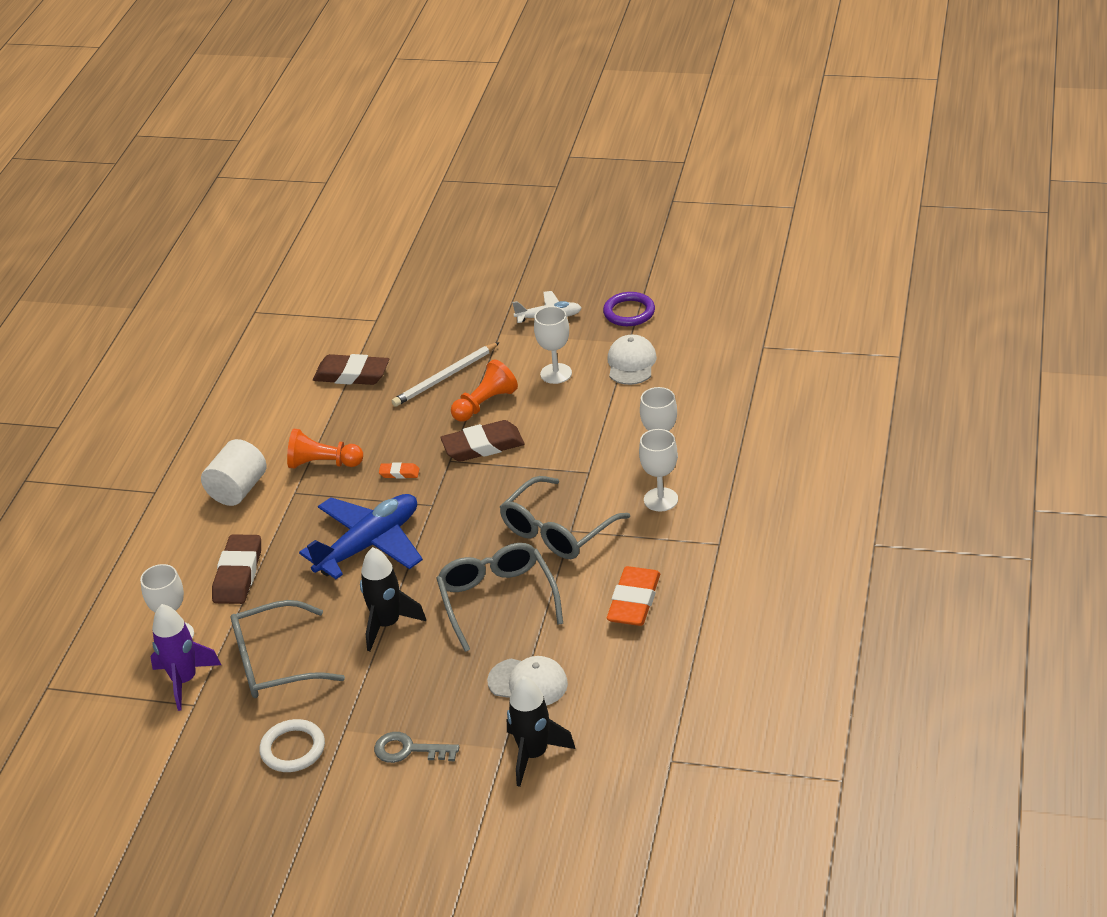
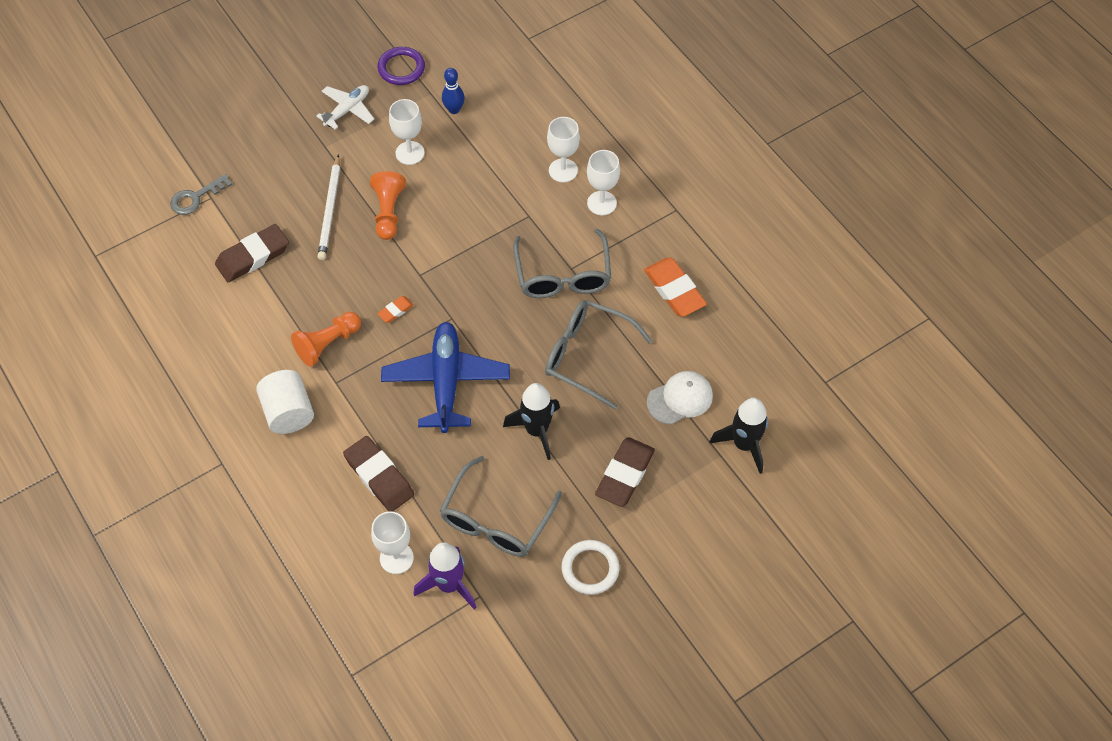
camera: 50 degrees left, 20 degrees up
(409, 750) = (665, 506): grey key -> grey key (196, 198)
(483, 446) = (430, 247): brown eraser -> brown eraser (625, 474)
(631, 363) = (454, 109): white cap -> blue bowling pin

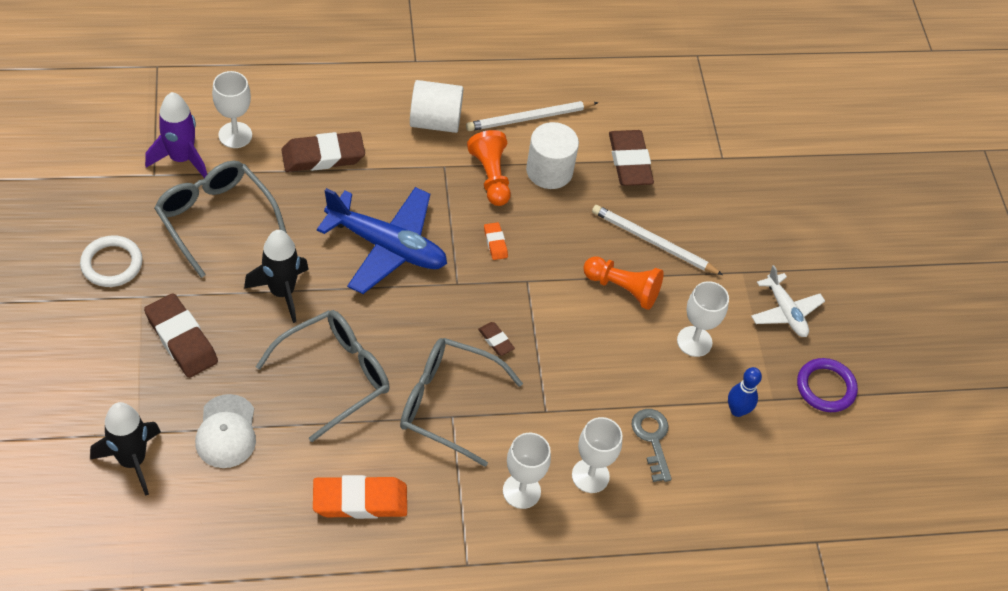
camera: 110 degrees right, 5 degrees down
(196, 198) = (728, 146): grey key -> grey key (652, 439)
(244, 345) = (529, 118): none -> white pencil
(296, 306) = (549, 171): none -> white cylinder
(488, 270) = (496, 340): none -> brown eraser

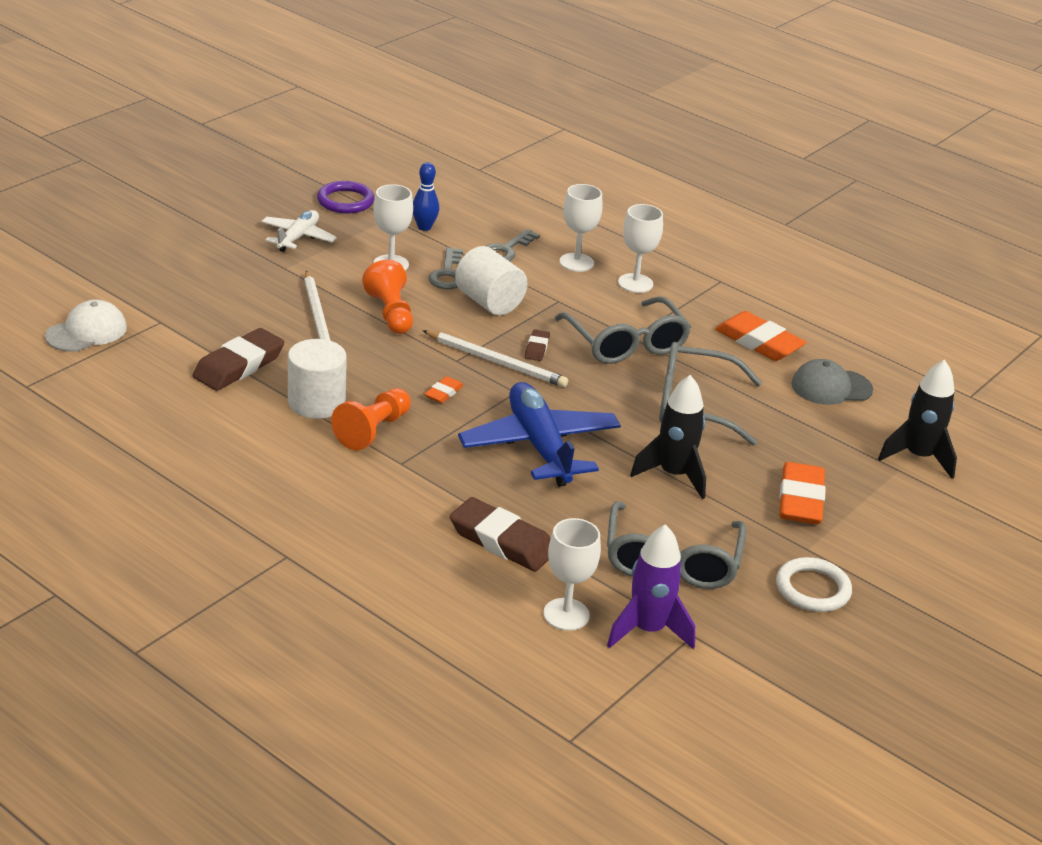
camera: 130 degrees left, 20 degrees down
(181, 339) = (800, 500): brown eraser -> orange eraser
(226, 432) = (822, 428): white cap -> white cap (86, 332)
(259, 491) = (831, 387): none -> grey cap
(435, 121) = (353, 497): white cylinder -> white cylinder (489, 302)
(529, 118) = (264, 444): white pencil -> white pencil (496, 362)
(648, 368) = (448, 274): none -> grey key

